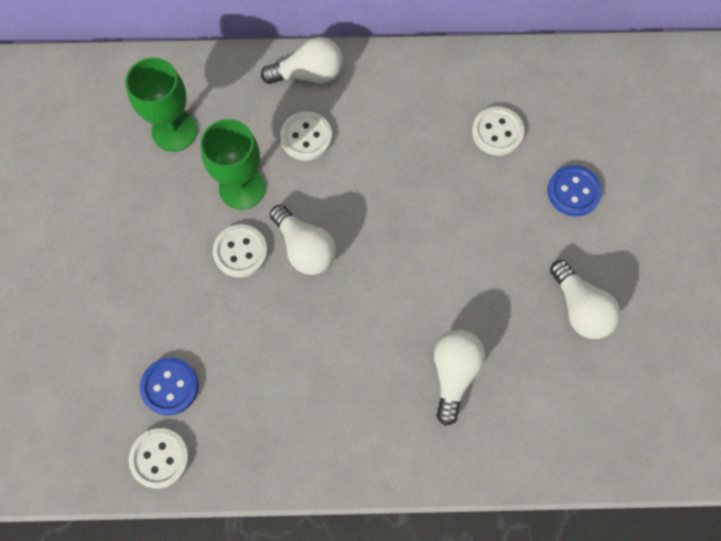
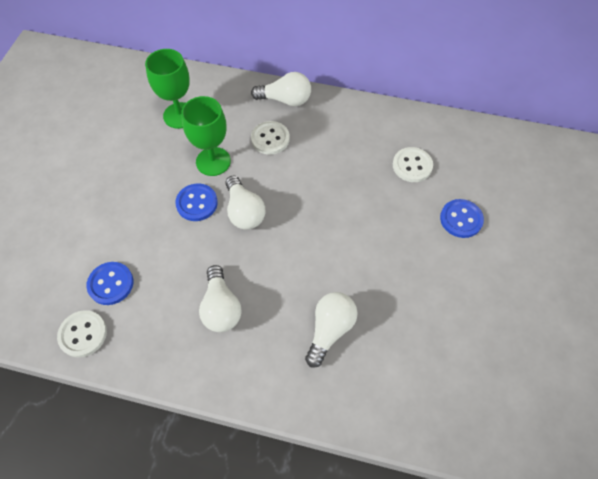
camera: 15 degrees right, 10 degrees down
(240, 252) = (197, 203): white button -> blue button
(580, 308) = (445, 306): white light bulb -> white light bulb (221, 307)

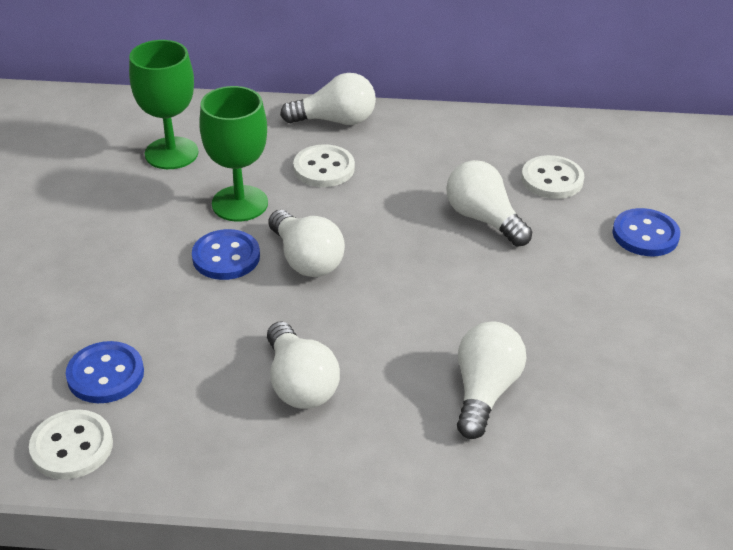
camera: 10 degrees left, 20 degrees down
(360, 193) = (483, 219): none -> white light bulb

